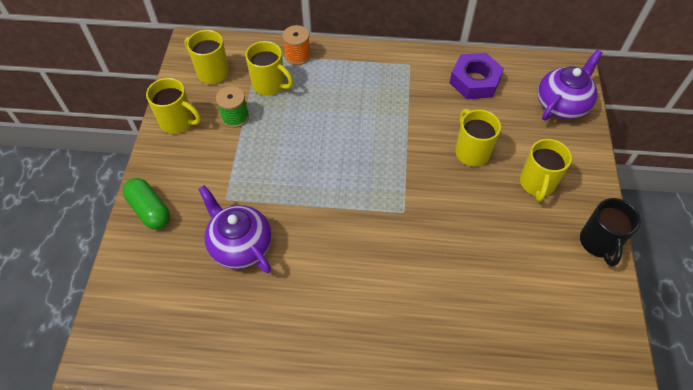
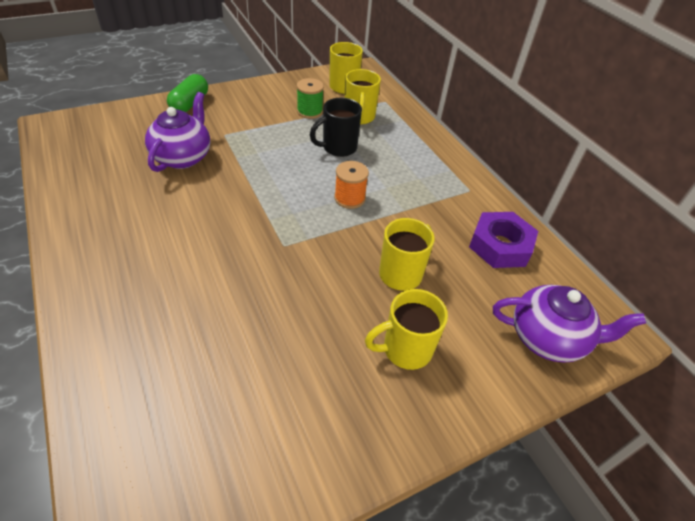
camera: 55 degrees right, 10 degrees down
(178, 122) = (281, 88): yellow mug -> none
(297, 56) = (406, 121): orange spool -> orange spool (349, 198)
(598, 243) = (363, 450): black mug -> black mug (338, 148)

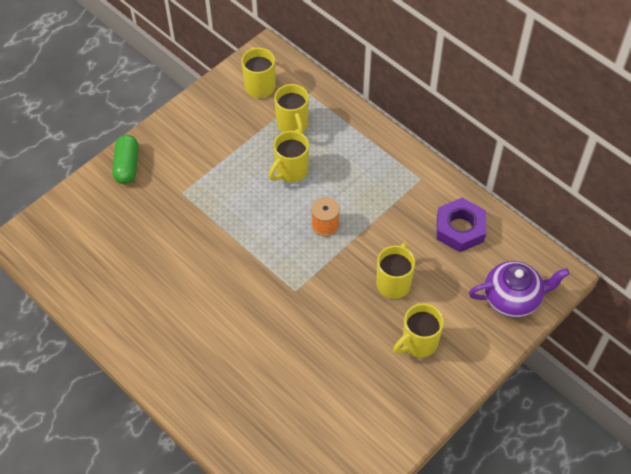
camera: 15 degrees left, 10 degrees up
(183, 157) = (162, 232): purple teapot -> none
(310, 111) = (244, 134): green spool -> none
(338, 148) = (291, 171): black mug -> yellow mug

